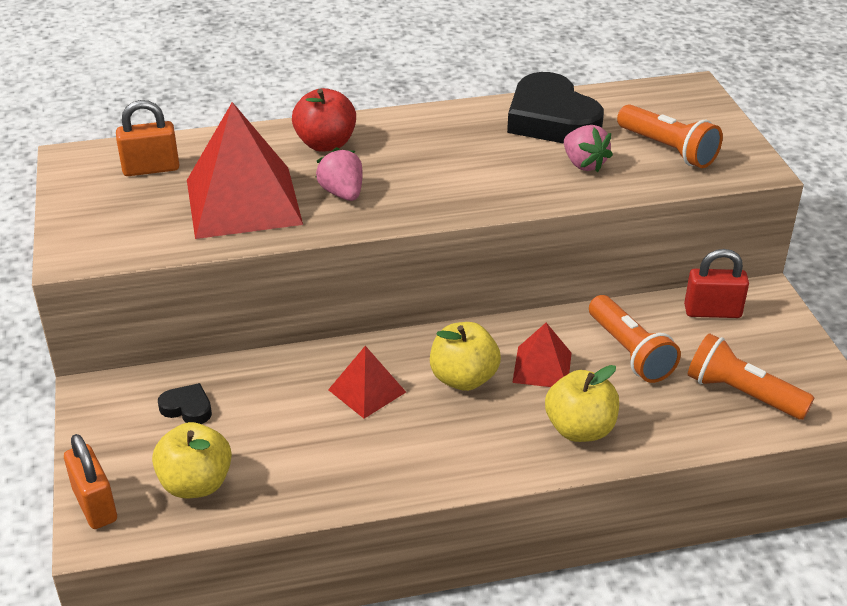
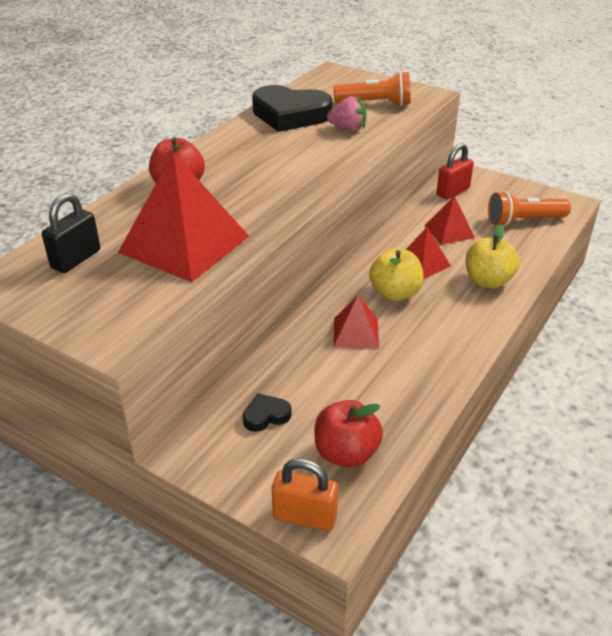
camera: 45 degrees left, 0 degrees up
(151, 169) = (76, 259): orange padlock -> black padlock
(196, 484) = (346, 453): yellow apple -> red apple
(342, 193) = (241, 207): pink strawberry -> none
(630, 352) = (449, 231): orange flashlight -> red pyramid

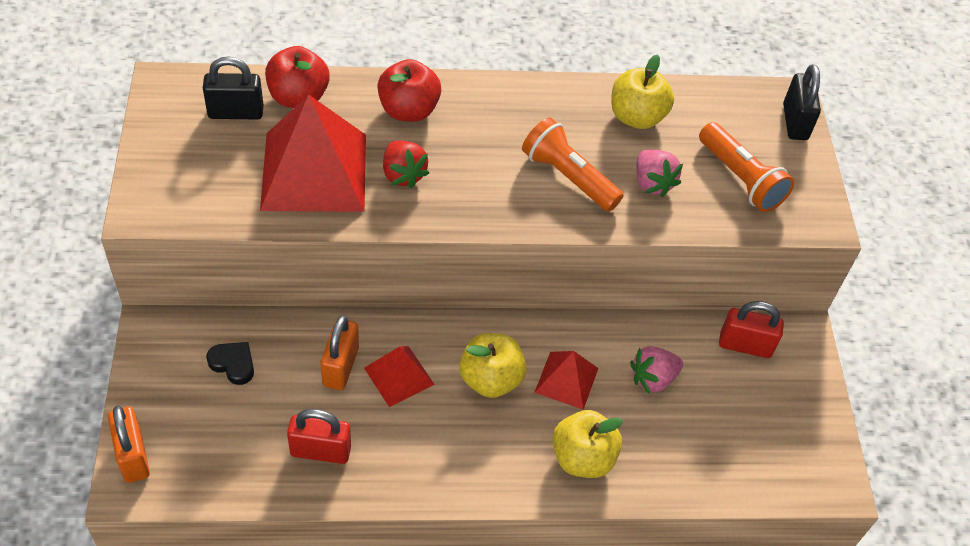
camera: 50 degrees right, 15 degrees up
(234, 208) = (403, 174): none -> red strawberry
(290, 115) = (636, 117): black heart -> yellow apple
(322, 358) = (341, 366): none -> orange padlock
(346, 453) = (225, 450): red apple -> red apple (298, 97)
(352, 76) = (795, 122): none -> black padlock
(389, 398) = (320, 451): none -> red padlock
(449, 231) = (653, 378): red pyramid -> pink strawberry
(523, 221) = (744, 446): orange flashlight -> orange flashlight (568, 177)

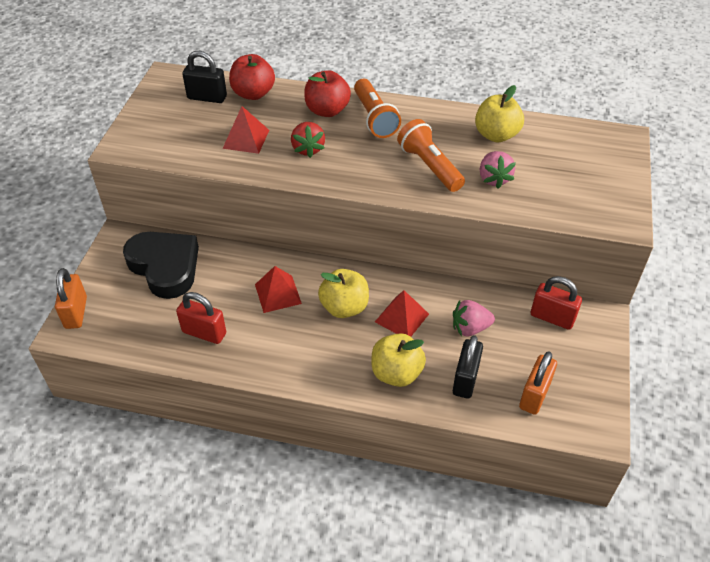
camera: 20 degrees right, 5 degrees down
(233, 364) = (165, 267): black heart -> black heart, size x2.27
(314, 171) = (246, 139): red pyramid -> red pyramid, size x0.51
(341, 366) = (238, 281): orange padlock -> orange padlock (534, 395)
(740, 179) = (566, 185): orange flashlight -> orange flashlight (374, 118)
(795, 122) = (623, 154): black padlock -> black padlock (465, 379)

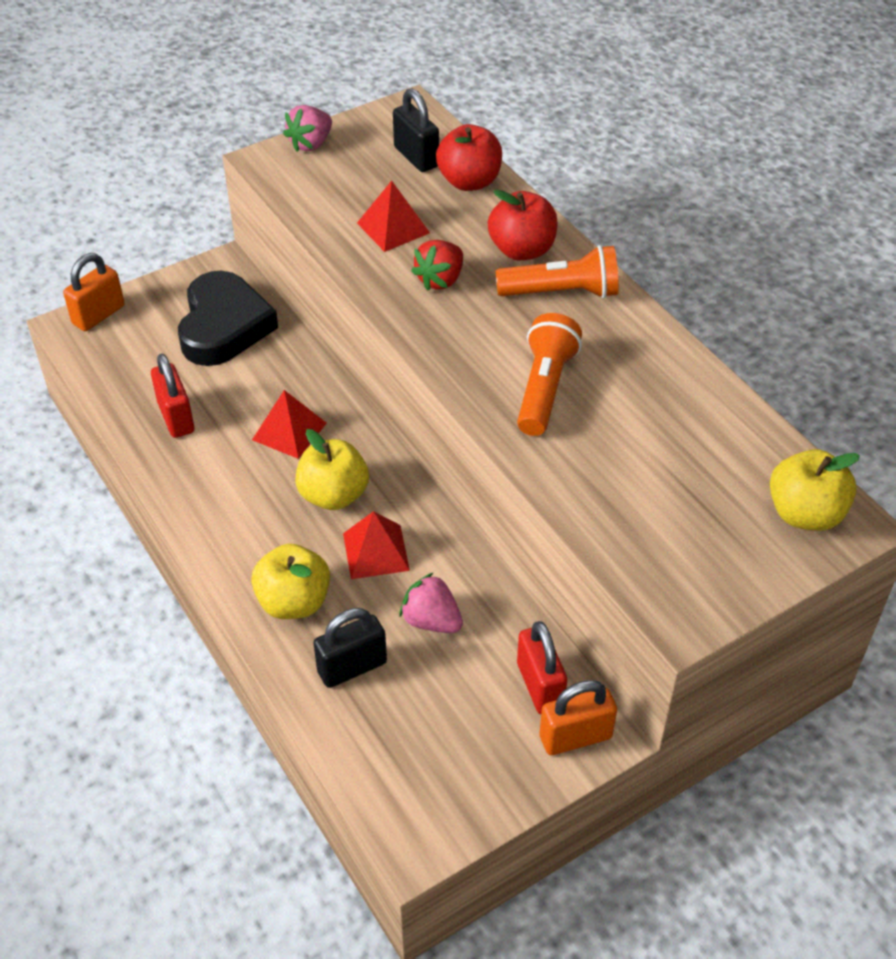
camera: 45 degrees right, 0 degrees up
(374, 118) = (562, 292): orange flashlight -> orange flashlight turned 120 degrees counterclockwise
(494, 179) = (598, 454): pink strawberry -> pink strawberry (311, 144)
(496, 135) = (680, 406): yellow apple -> yellow apple (805, 513)
(534, 395) = (400, 745): orange padlock -> orange padlock (575, 737)

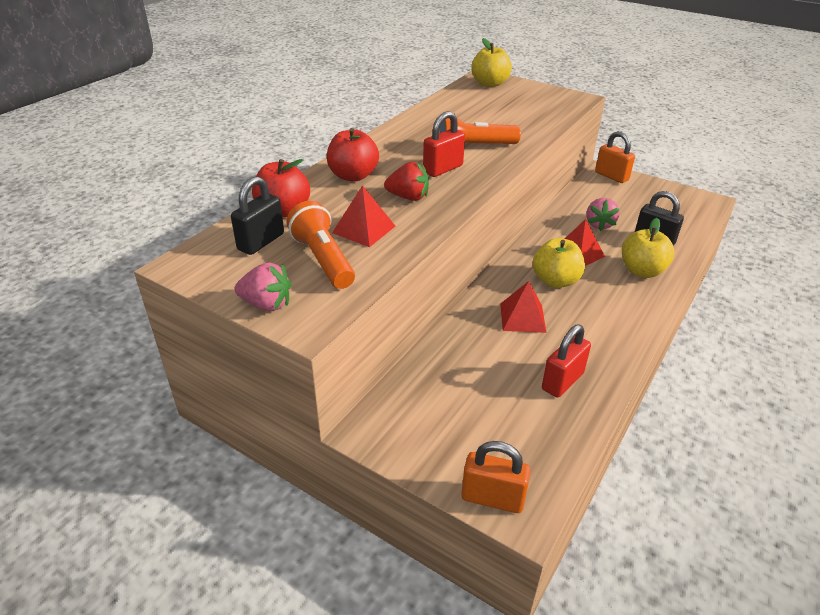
camera: 115 degrees left, 10 degrees down
(224, 326) = (444, 396): black heart -> none
(540, 686) = (598, 189): red padlock -> red padlock (443, 169)
(562, 292) = (386, 156): orange flashlight -> orange flashlight (323, 259)

